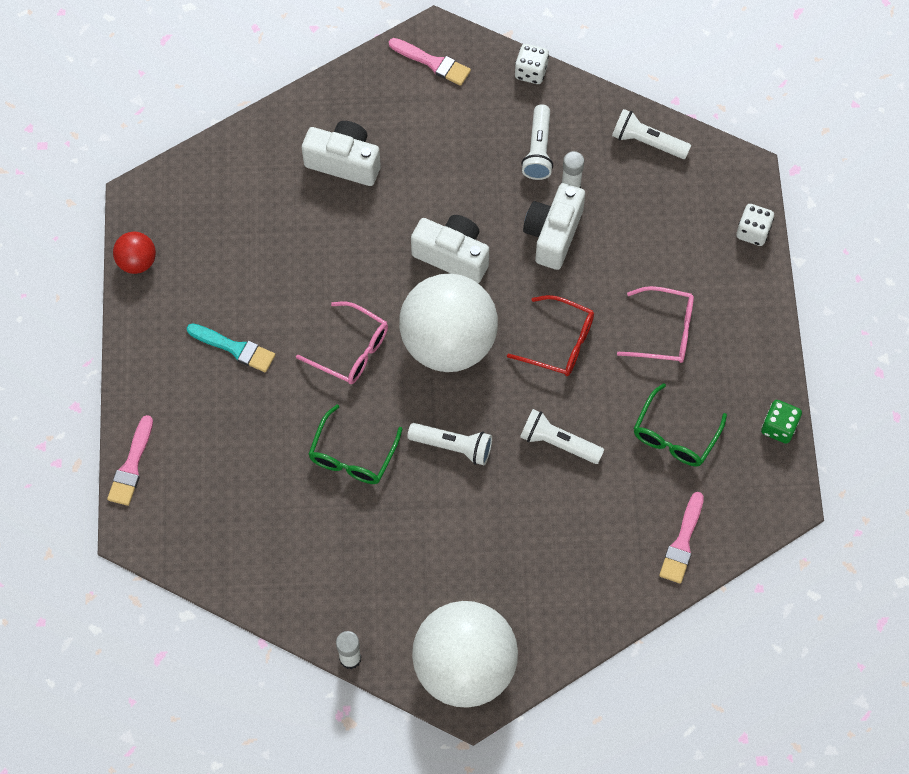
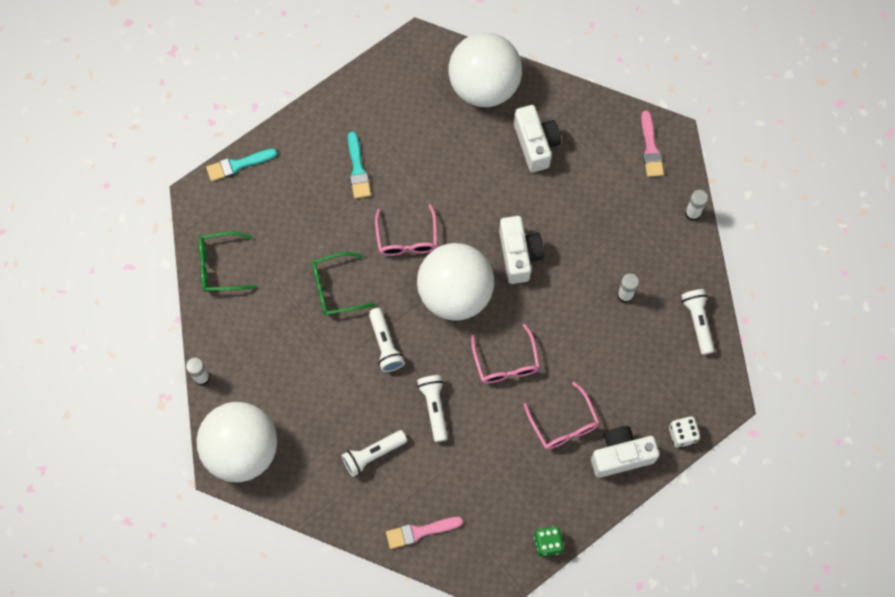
camera: 55 degrees right, 5 degrees up
(131, 466) = (238, 165): pink brush -> turquoise brush
(137, 262) = (374, 72): red ball -> none
(240, 168) = (484, 86): none -> white ball
(531, 72) = (692, 213): white dice -> white glue stick
(538, 150) = (637, 257): white flashlight -> white flashlight (373, 454)
(553, 234) = (582, 307): white camera -> white camera (621, 455)
(560, 343) = (506, 362): red glasses -> pink glasses
(675, 435) = (492, 479): green glasses -> green glasses (220, 266)

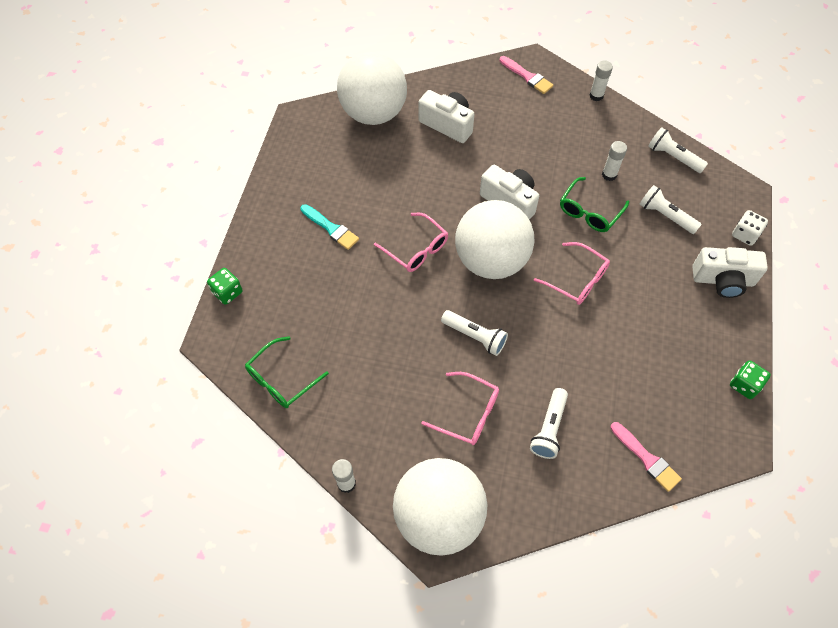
camera: 40 degrees left, 10 degrees down
(238, 165) = (227, 292): turquoise brush -> green dice
(336, 288) = (395, 324): green glasses -> green glasses (589, 212)
(420, 532) = (646, 458): pink brush -> pink brush turned 75 degrees counterclockwise
(434, 408) = (559, 354): white flashlight -> white flashlight (665, 216)
(564, 424) = (662, 290): pink glasses -> pink glasses (468, 413)
(621, 455) = (723, 280): white camera -> white camera turned 120 degrees counterclockwise

